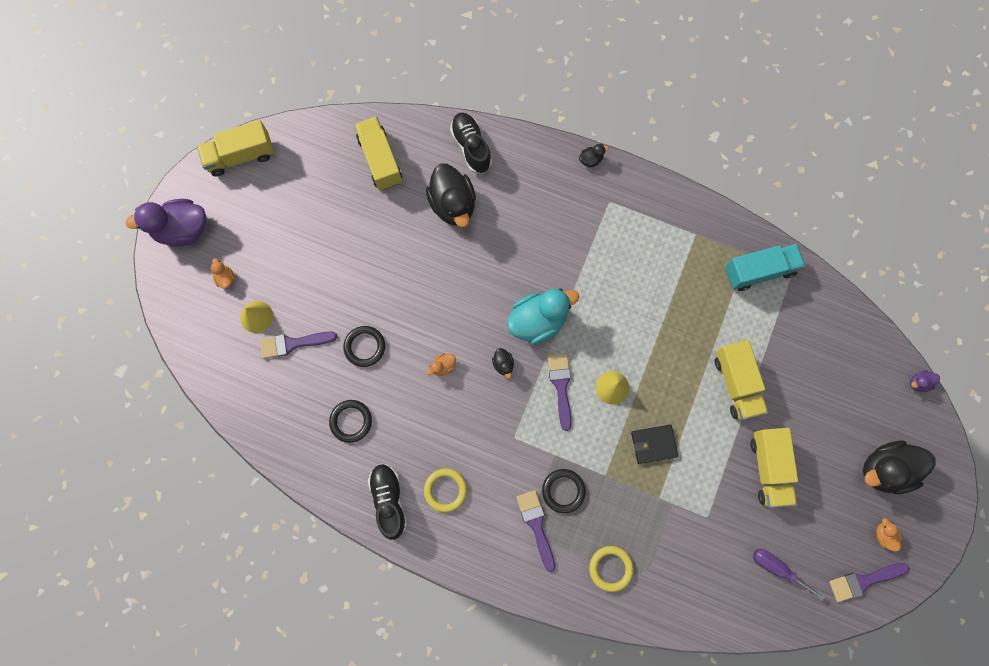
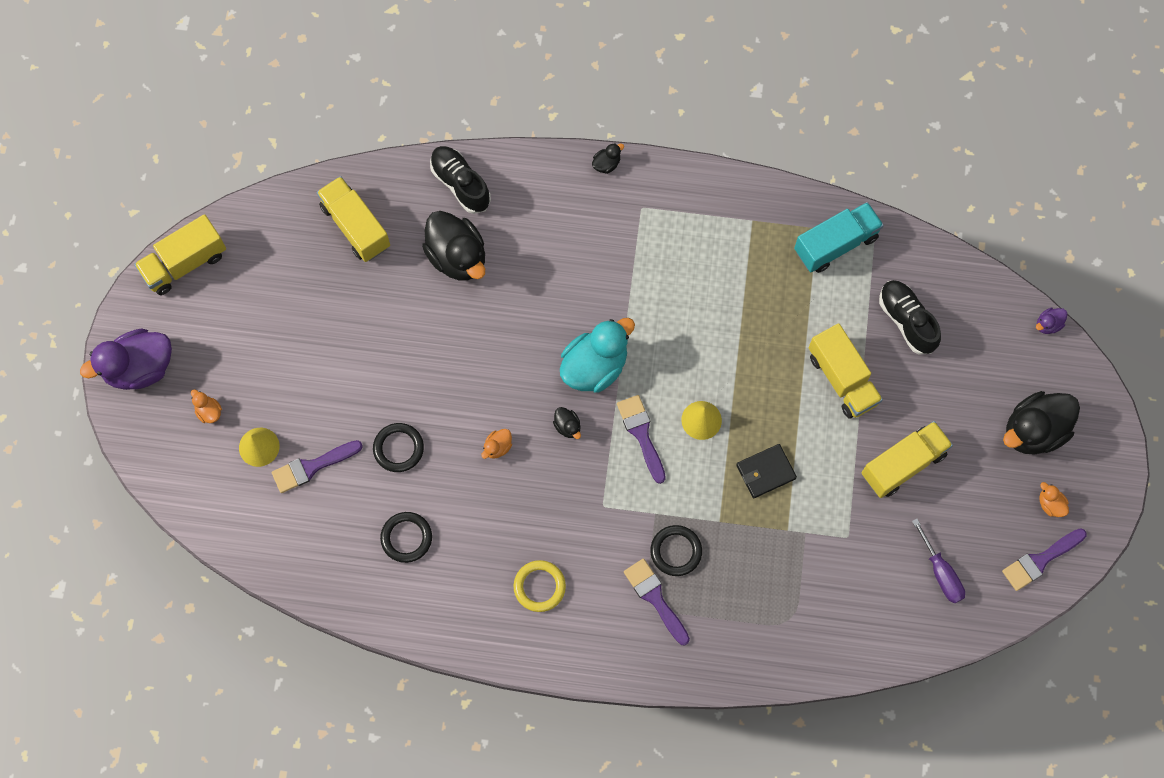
camera: 15 degrees left, 5 degrees down
(389, 500) = (476, 615): black shoe -> black shoe (906, 321)
(610, 568) = (753, 623): yellow ring -> none
(768, 468) = (903, 464): yellow truck -> yellow truck turned 105 degrees counterclockwise
(777, 568) = (940, 572): purple screwdriver -> purple screwdriver turned 135 degrees counterclockwise

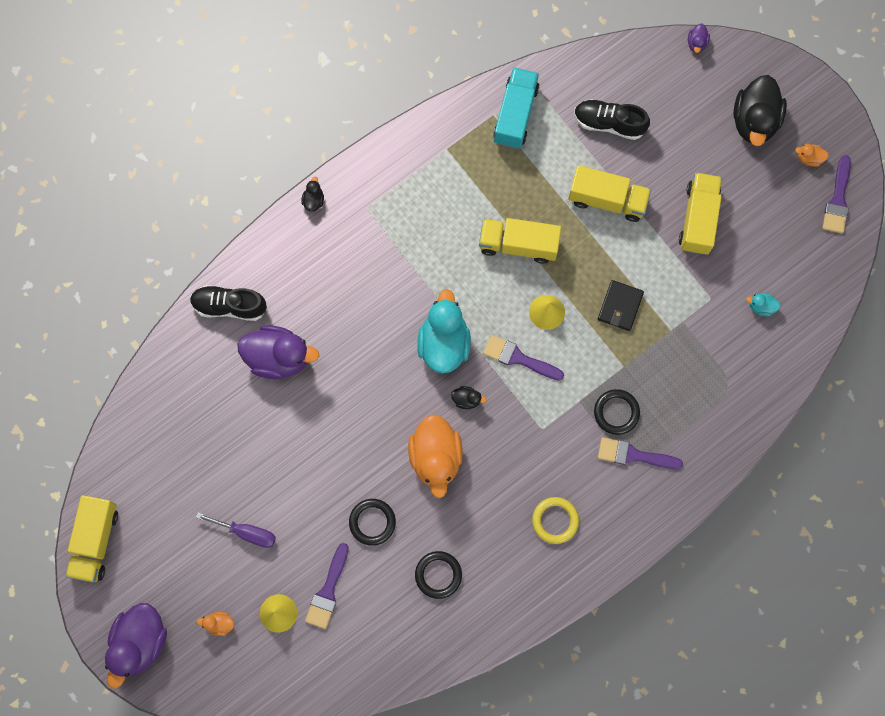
camera: 45 degrees left, 5 degrees up
(355, 226) = (188, 402): yellow truck -> yellow truck (518, 244)
(457, 257) = (279, 357): black duck -> purple duck
(497, 447) = (436, 457): orange duck -> orange duck, size x2.32
(883, 583) = (761, 306): none -> turquoise duck
(940, 572) = (787, 266): purple screwdriver -> purple screwdriver (247, 532)

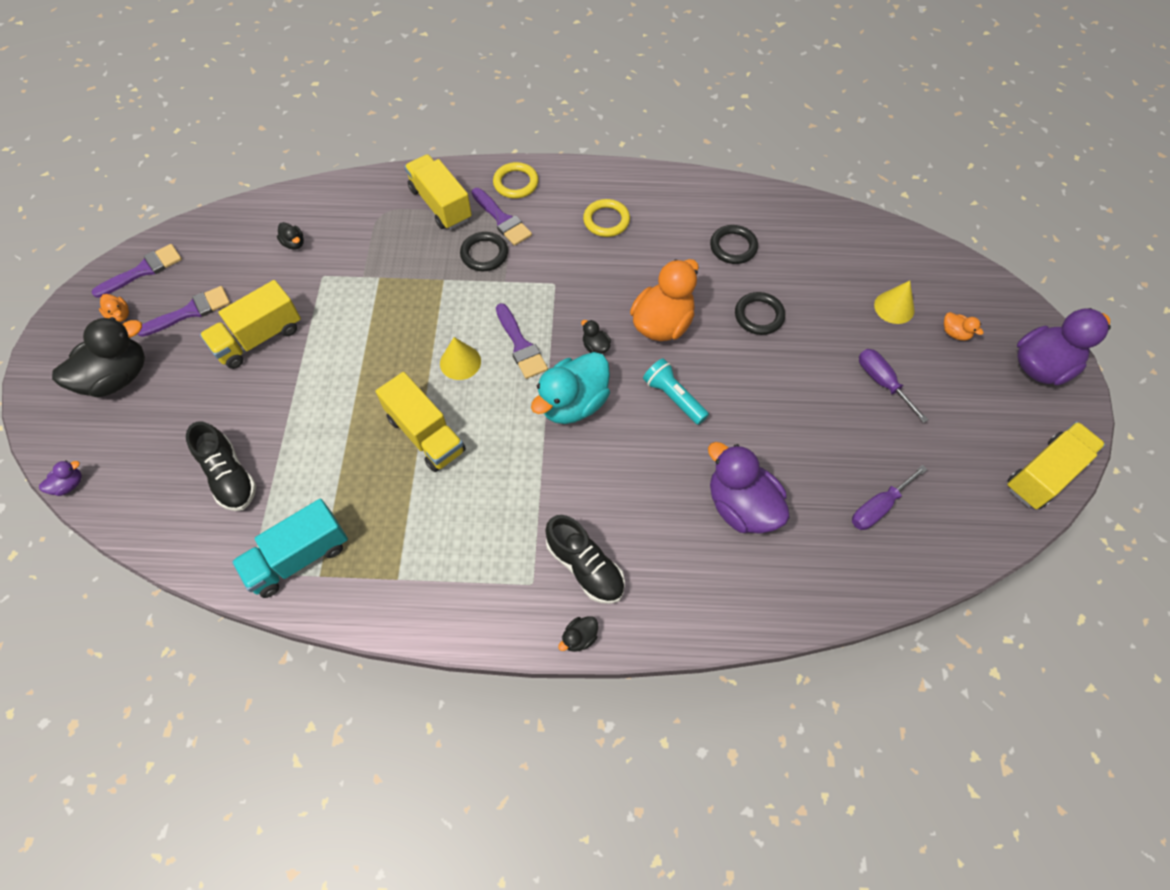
camera: 140 degrees left, 15 degrees down
(191, 426) = (878, 507): none -> purple screwdriver
(229, 306) = (756, 595): black shoe -> black shoe (585, 567)
(328, 590) = (837, 295): purple brush -> purple brush (190, 312)
(381, 402) = (673, 397): none -> turquoise flashlight
(607, 200) = (310, 411): yellow truck -> yellow truck (441, 204)
(620, 306) = (397, 322): black wallet -> none
(657, 500) = (516, 183): none -> yellow ring
(761, 306) = (294, 243): turquoise duck -> black duck

